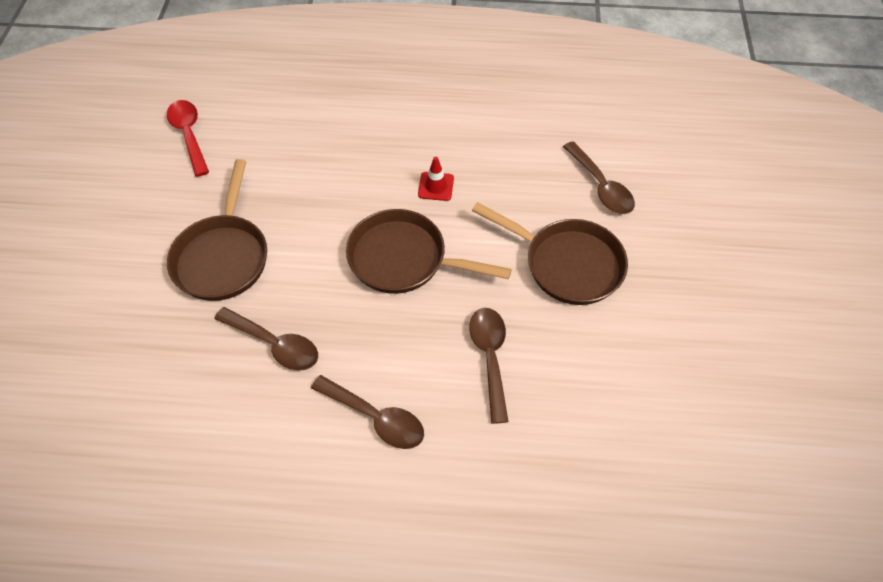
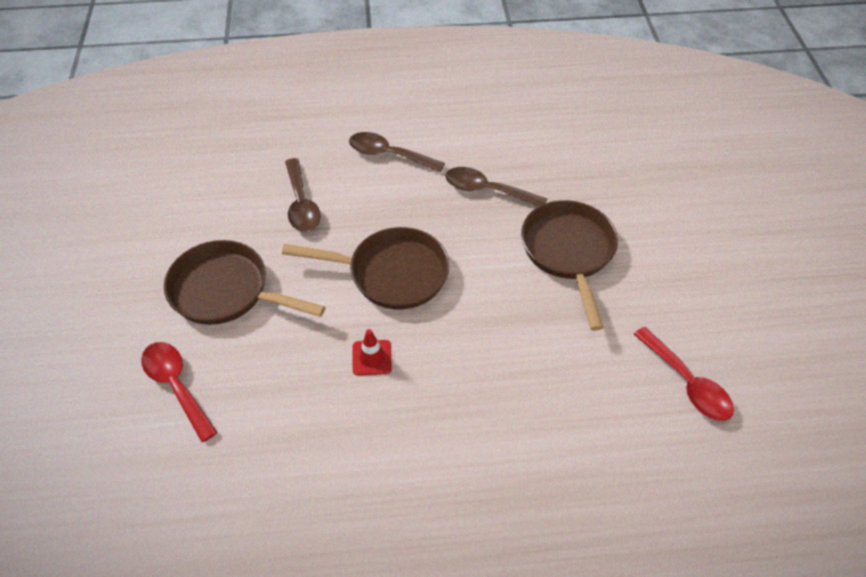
camera: 170 degrees right, 5 degrees down
(601, 186) = (176, 386): brown spoon -> red spoon

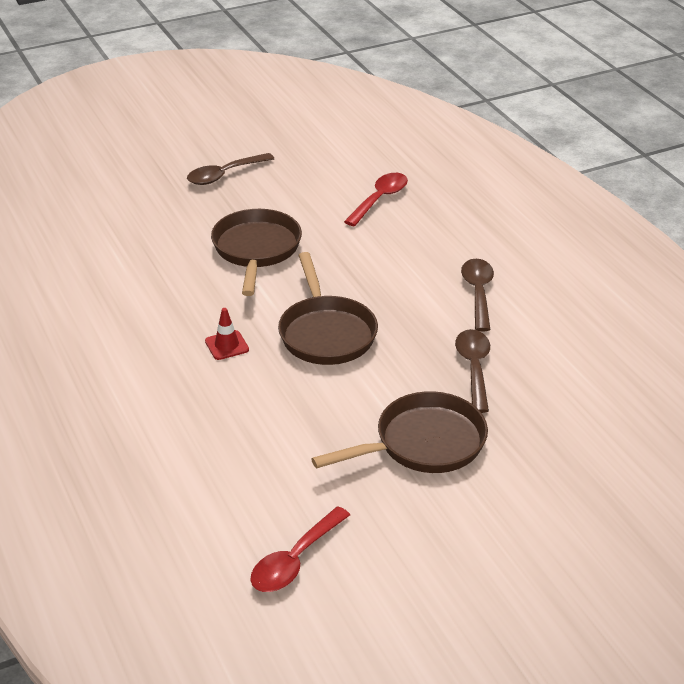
camera: 70 degrees right, 15 degrees down
(176, 386) = (154, 256): red spoon -> red spoon (379, 199)
(301, 204) = (377, 260): brown spoon -> brown spoon (224, 175)

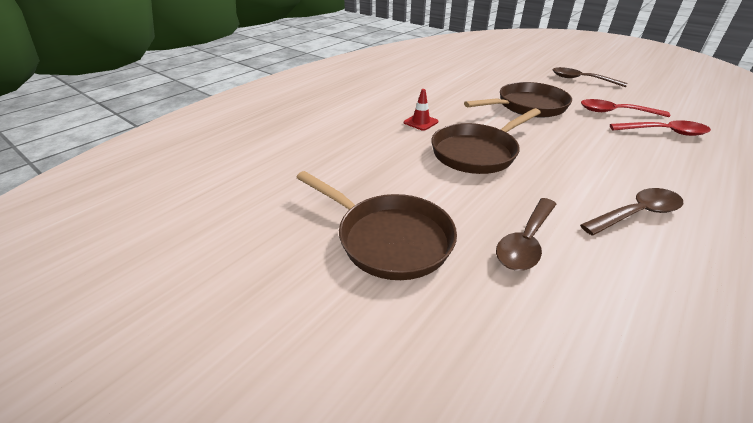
camera: 65 degrees right, 0 degrees up
(295, 560) = (207, 208): red spoon -> red spoon (615, 112)
(474, 368) = (525, 242): brown spoon -> brown spoon turned 150 degrees clockwise

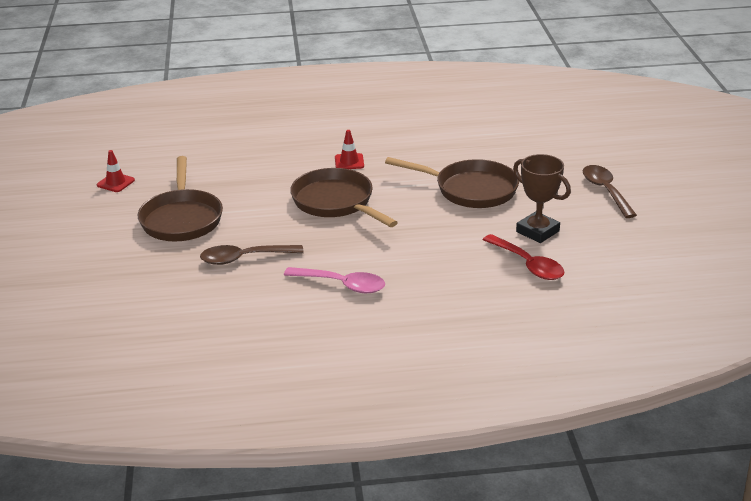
camera: 45 degrees right, 5 degrees down
(241, 241) = (115, 183): none -> red traffic cone
(477, 152) = (336, 202): brown pan -> brown pan turned 45 degrees clockwise
(615, 112) = (537, 231): red spoon -> brown trophy
(636, 214) = (342, 285): brown spoon -> pink spoon

